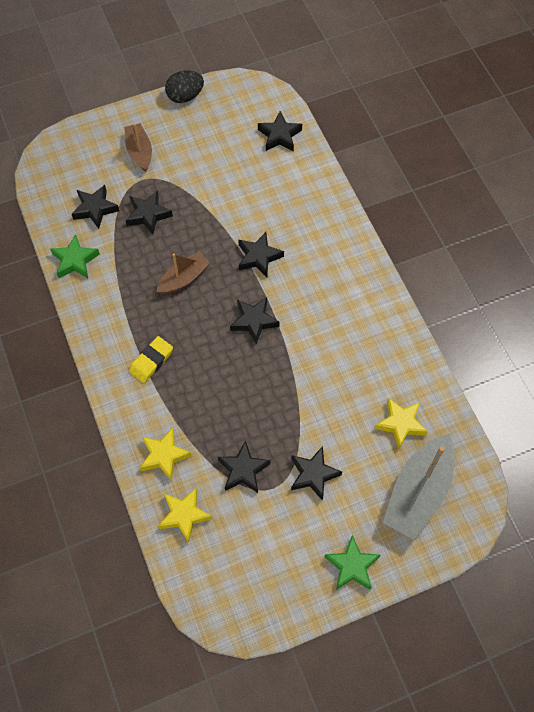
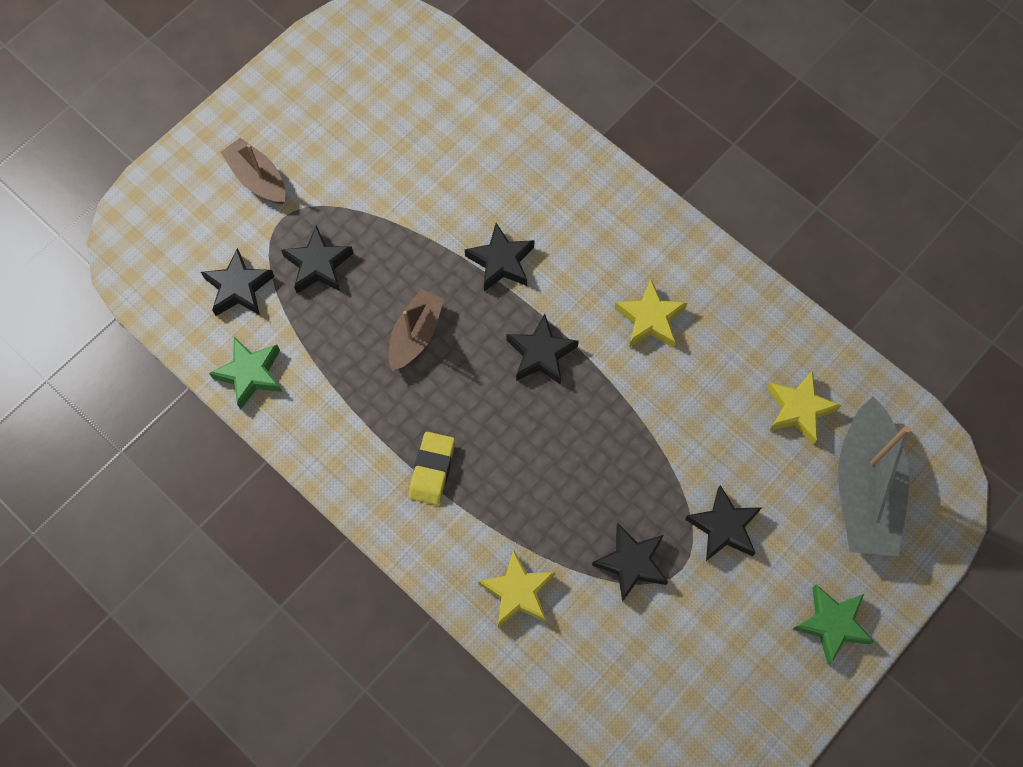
camera: 25 degrees left, 5 degrees up
(184, 515) = (586, 659): yellow star -> yellow star (650, 319)
(185, 96) = (279, 72): black egg -> none
(279, 135) = (440, 77): black star -> none

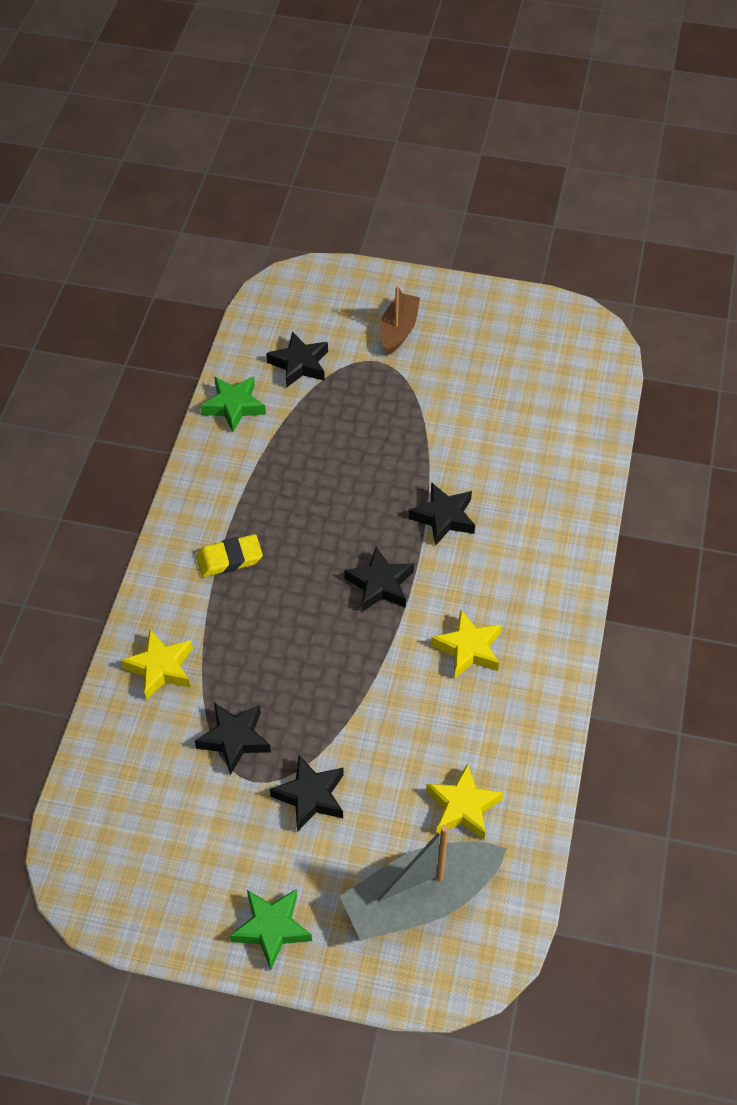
camera: 60 degrees right, 15 degrees down
(318, 265) = (353, 402): black star -> none
(415, 335) = (337, 492): brown boat -> none

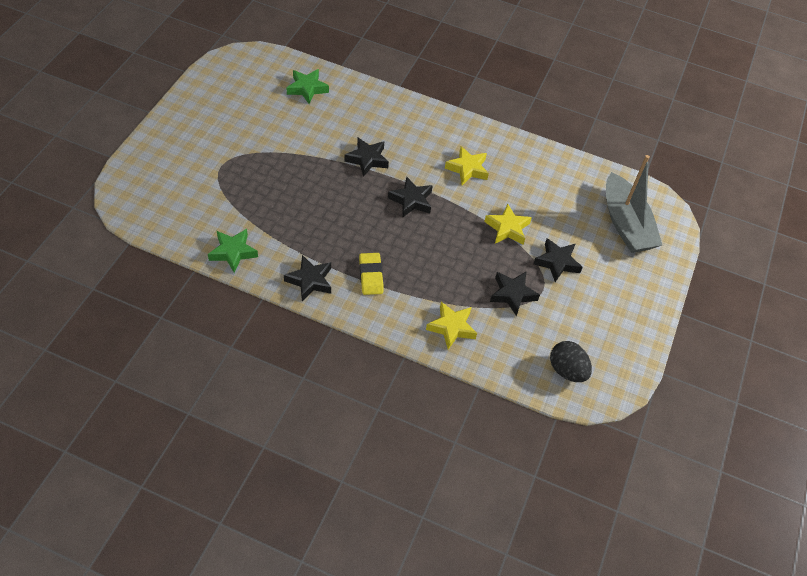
camera: 85 degrees left, 0 degrees up
(111, 826) = (567, 370): none -> black egg
(271, 928) = (640, 295): green star -> green star (307, 88)
(299, 364) = (207, 208): black star -> black star (310, 281)
(398, 330) = (197, 148): brown boat -> none
(463, 807) = (571, 194): yellow star -> yellow star (507, 228)

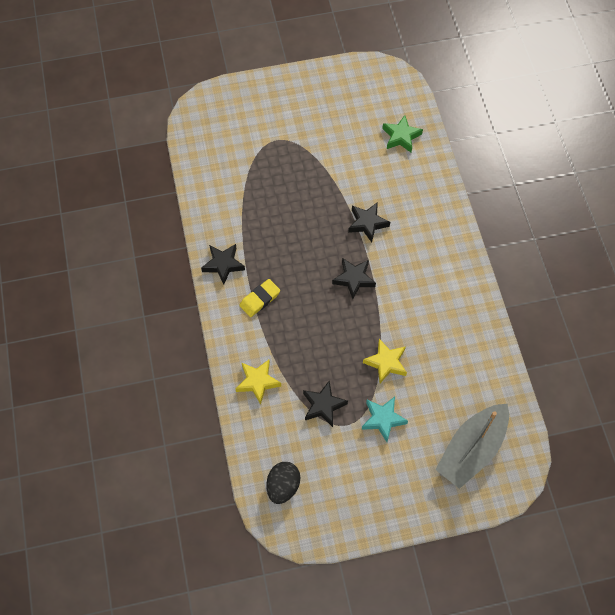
camera: 60 degrees right, 10 degrees up
(233, 252) = (208, 202): green star -> none
(467, 169) = (422, 297): yellow star -> none
(557, 262) = (383, 419): black star -> turquoise star

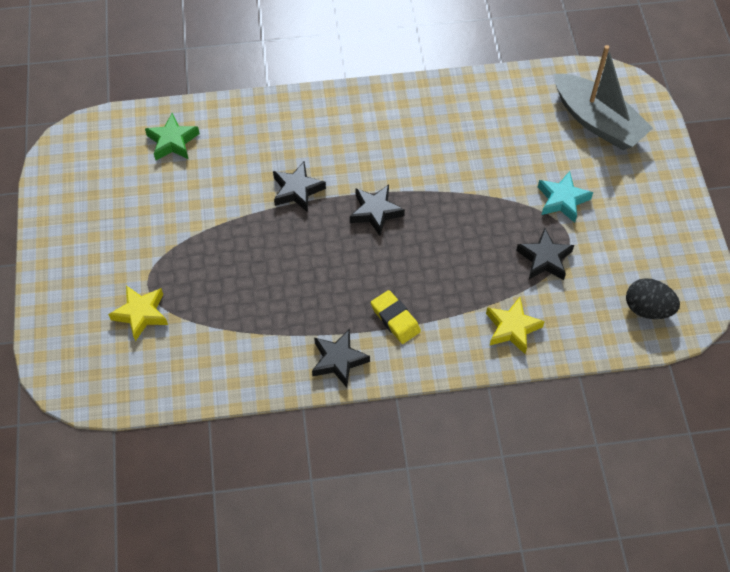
camera: 85 degrees left, 5 degrees down
(386, 363) = (491, 190): yellow star -> yellow star (141, 314)

